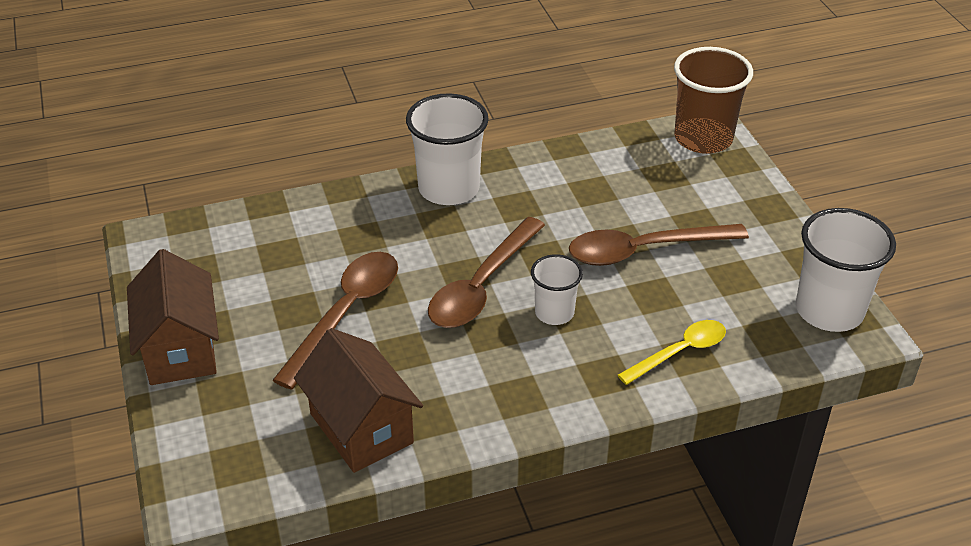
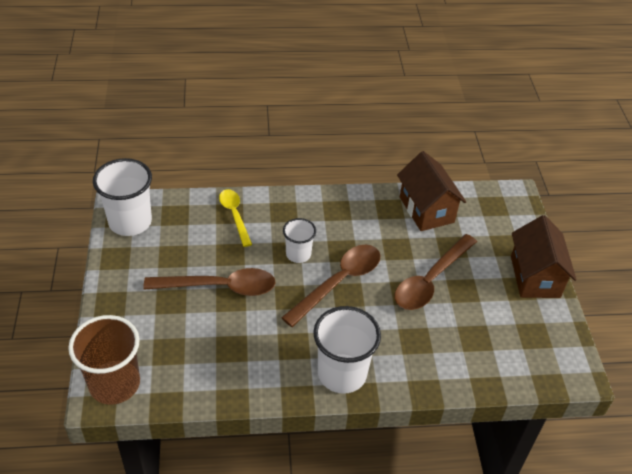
camera: 170 degrees left, 5 degrees up
(680, 352) = (234, 215): yellow spoon -> yellow spoon turned 90 degrees clockwise

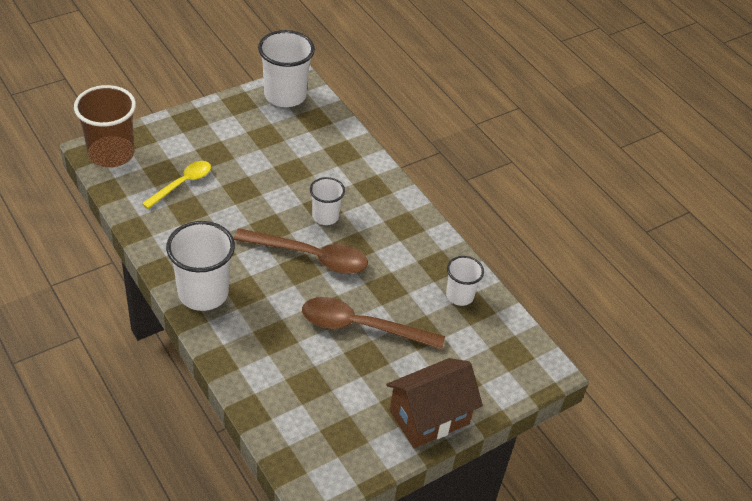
camera: 60 degrees right, 0 degrees up
(220, 287) = (250, 178): brown spoon -> none
(234, 215) = (342, 156): yellow spoon -> yellow spoon (182, 184)
(426, 209) = (459, 296): brown house -> white cup

